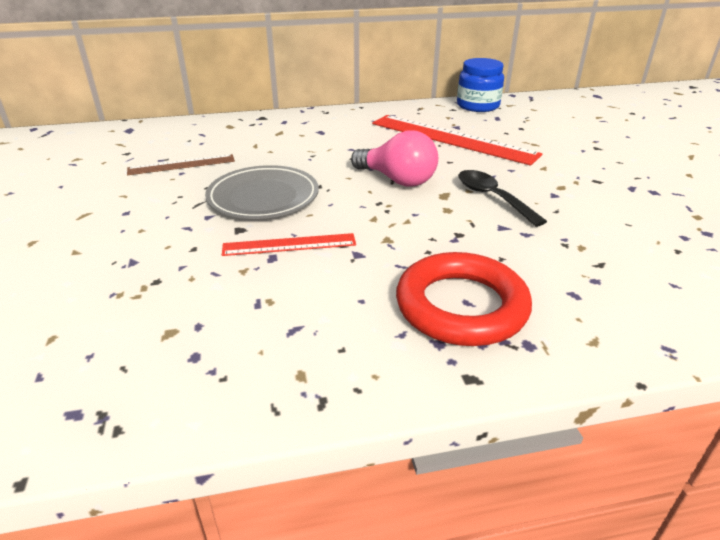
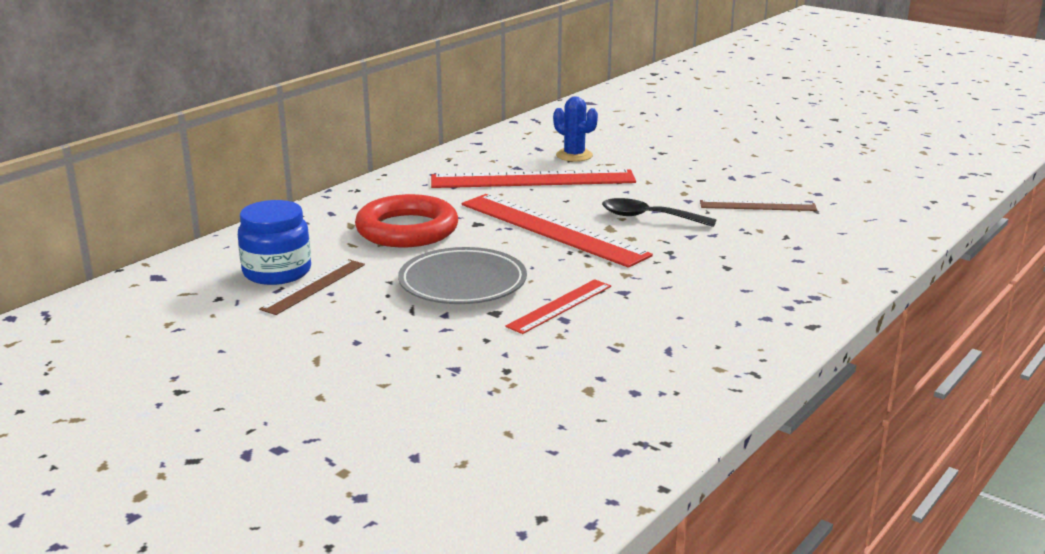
camera: 40 degrees left, 10 degrees down
(397, 180) = (551, 229): pink light bulb -> red ruler
(461, 306) = (746, 293): red ring -> red ring (407, 230)
(478, 106) = (500, 141): blue jar -> blue jar (277, 272)
(515, 130) = (574, 155): none -> blue cactus
(616, 223) = (758, 206): none -> brown ruler

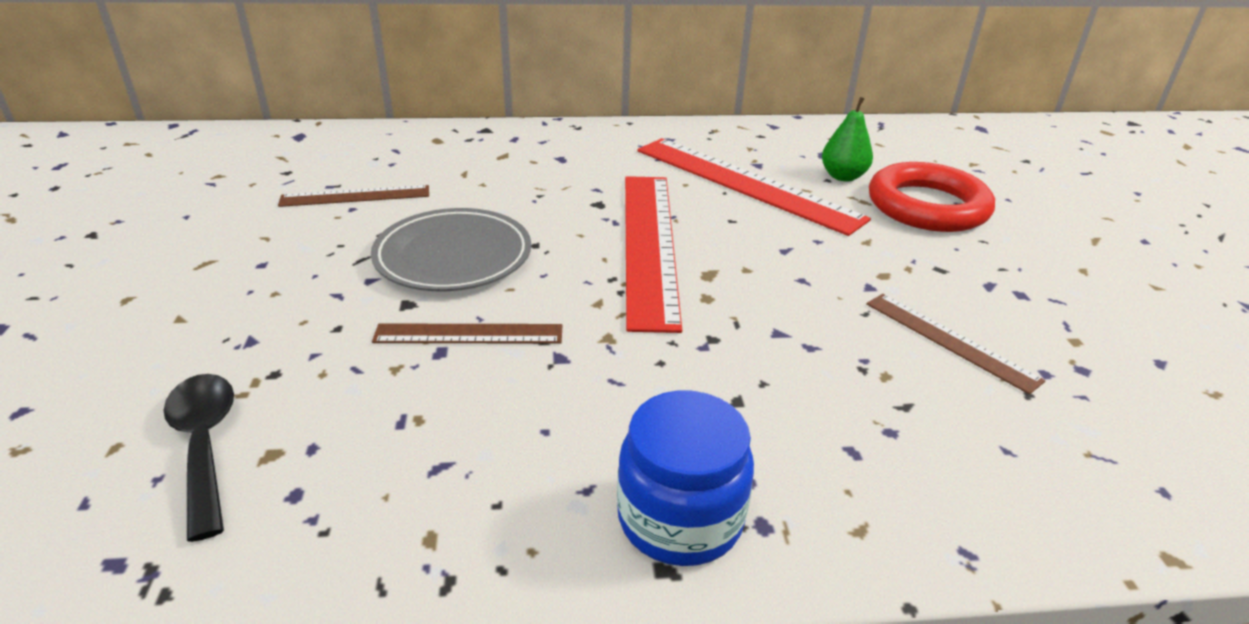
camera: 45 degrees right, 10 degrees up
(277, 272) = (364, 170): blue jar -> blue jar (680, 518)
(407, 230) = (531, 181): red ring -> red ring (927, 206)
(559, 306) = (469, 334): red ruler -> brown ruler
(574, 155) = (843, 176): blue cactus -> green pear
(649, 217) = (777, 284): black spoon -> black spoon (204, 445)

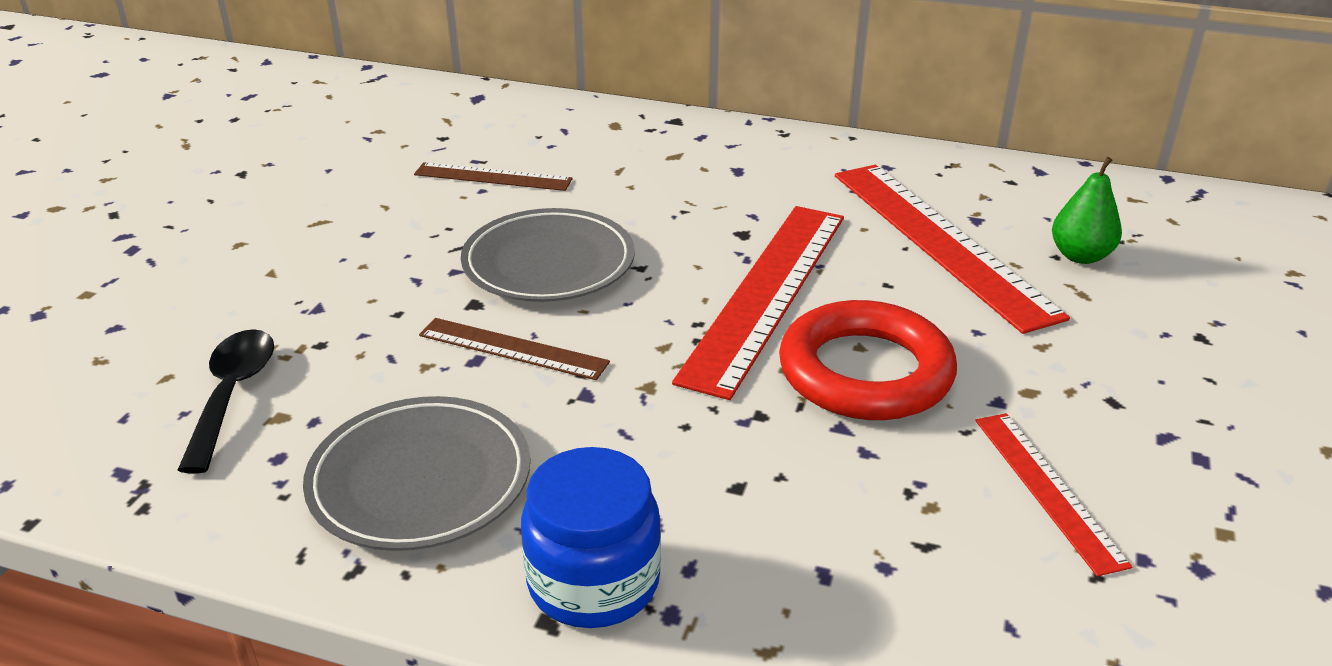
camera: 25 degrees right, 0 degrees up
(458, 474) = (420, 480): none -> grey plate
(927, 206) = (1168, 318): red ring -> red ring (865, 372)
(949, 341) = (1047, 489): brown ruler -> red ruler

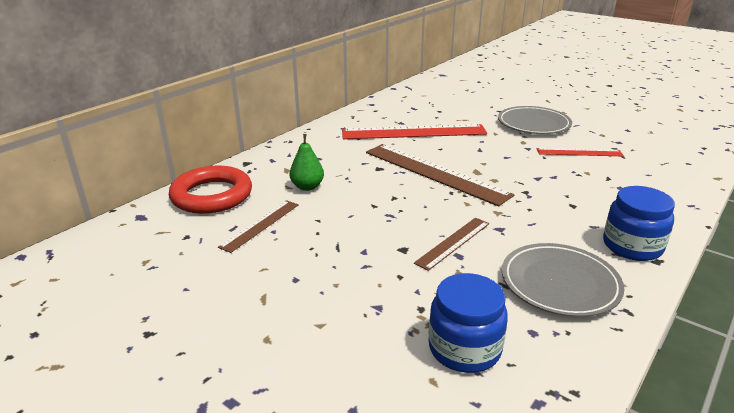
camera: 70 degrees left, 5 degrees down
(232, 394) = (464, 348): black spoon -> blue jar
(548, 263) = (374, 221): grey plate -> grey plate (533, 124)
(765, 293) = (434, 173): red ruler -> brown ruler
(865, 372) = (502, 165): red ring -> red ring (212, 195)
(1080, 256) = (439, 113): green pear -> green pear (307, 187)

